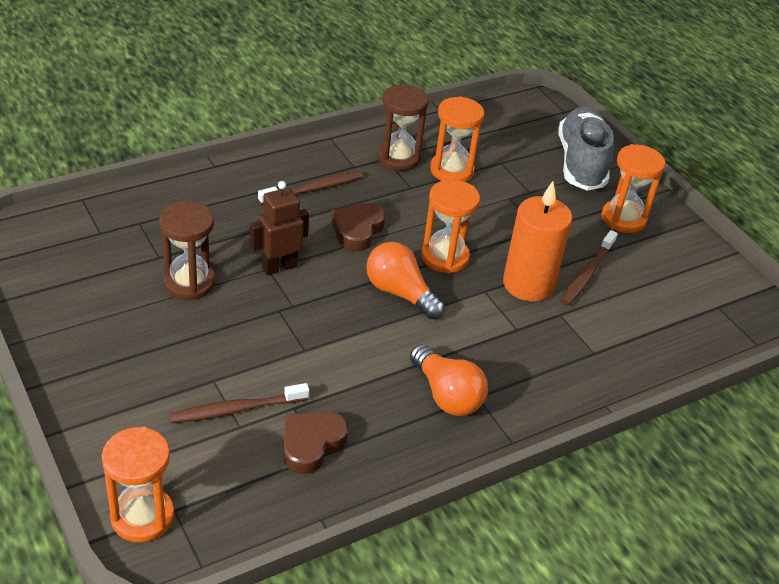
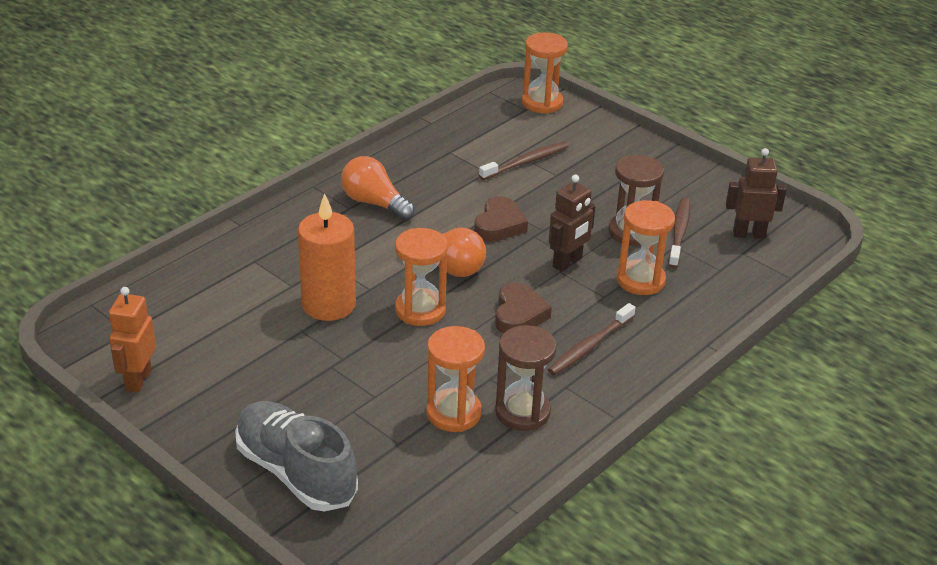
camera: 165 degrees right, 5 degrees down
(73, 249) = (749, 234): none -> brown robot
(311, 444) = (460, 155): brown heart -> brown heart (499, 225)
(581, 163) = (296, 472): grey shoe -> grey shoe turned 150 degrees clockwise
(587, 274) = (270, 330): brown toothbrush -> brown toothbrush (679, 233)
(623, 219) = (234, 405): orange hourglass -> orange hourglass (640, 280)
(703, 259) = (138, 380): none -> orange robot

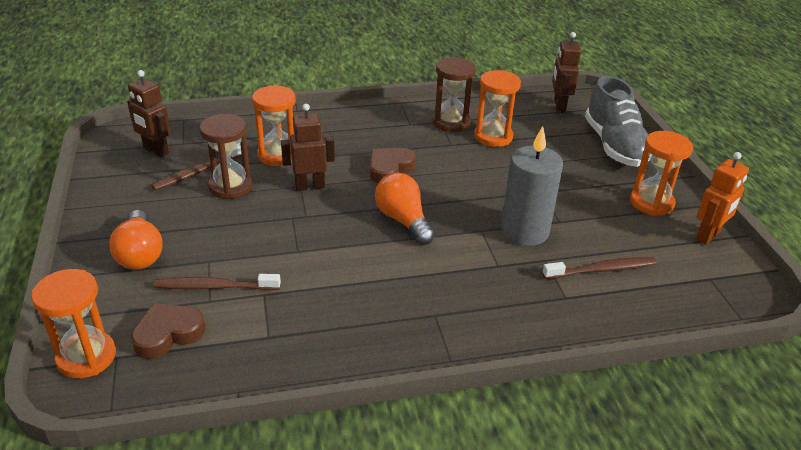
camera: 145 degrees left, 0 degrees up
(329, 304) = (524, 231): orange candle -> grey candle
(374, 203) = (406, 308): orange light bulb -> orange light bulb (140, 254)
(413, 519) = (559, 106): none -> brown robot
(420, 310) = (456, 199): orange hourglass -> orange hourglass (651, 203)
(499, 225) = (321, 236): brown heart -> brown heart (168, 334)
(590, 346) = (367, 135): brown toothbrush -> brown toothbrush (601, 270)

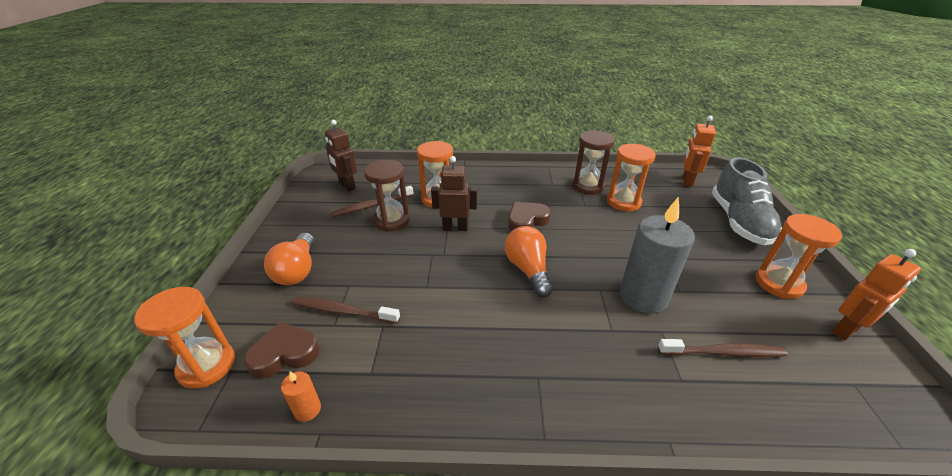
camera: 15 degrees right, 0 degrees up
(216, 375) = (307, 409): none -> orange candle
(559, 106) = (686, 181): brown robot -> orange robot

